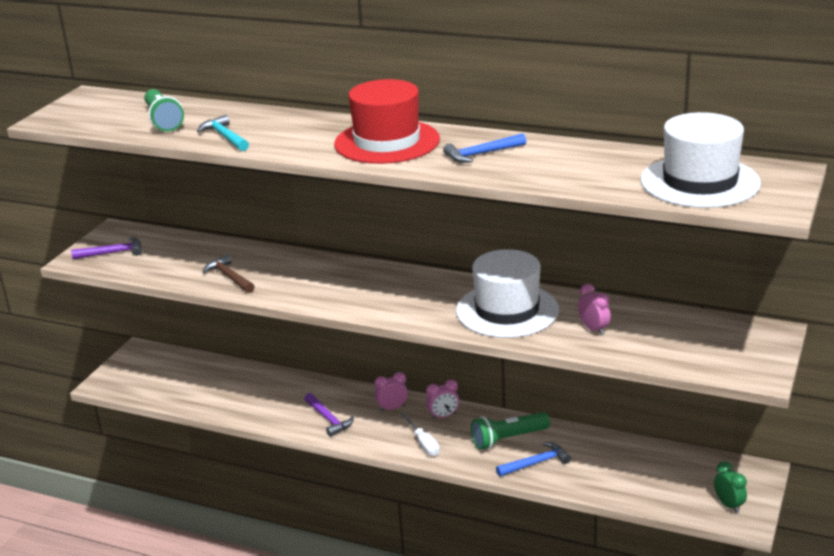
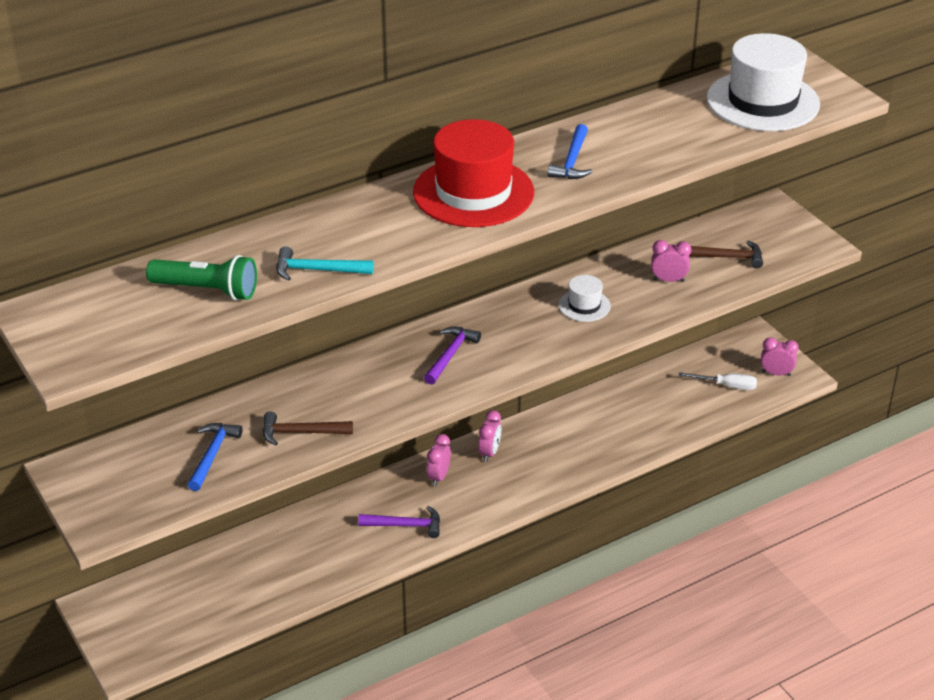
camera: 55 degrees left, 10 degrees up
(113, 253) = (124, 491): purple hammer -> purple hammer (450, 355)
(423, 443) = (515, 486): white screwdriver -> white screwdriver (727, 386)
(507, 310) = (584, 305): white hat -> white hat, size x0.48
(508, 439) = (567, 434): green flashlight -> none
(536, 463) = (618, 437): blue hammer -> blue hammer (213, 455)
(666, 341) = (727, 257): none -> brown hammer
(728, 505) = (776, 373): green clock -> pink clock

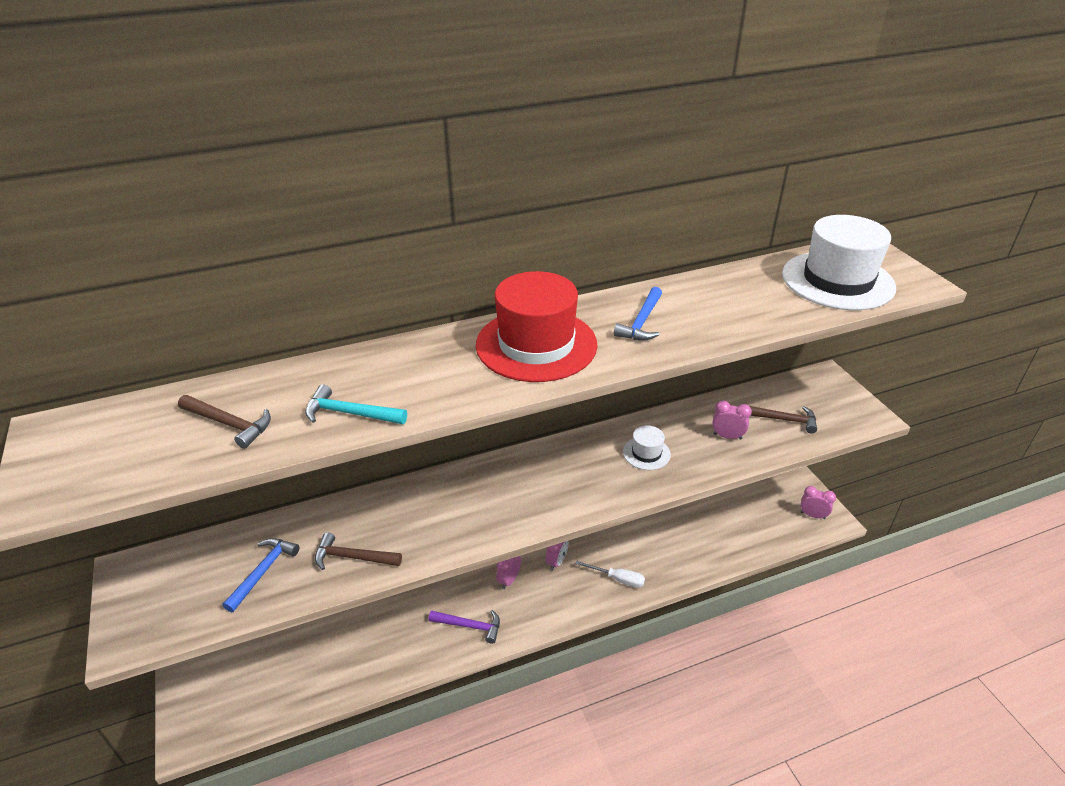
camera: 10 degrees right, 0 degrees up
(207, 290) = (229, 424): green flashlight -> brown hammer
(450, 355) = (514, 490): purple hammer -> none
(727, 386) = (768, 522): white screwdriver -> white screwdriver (618, 579)

